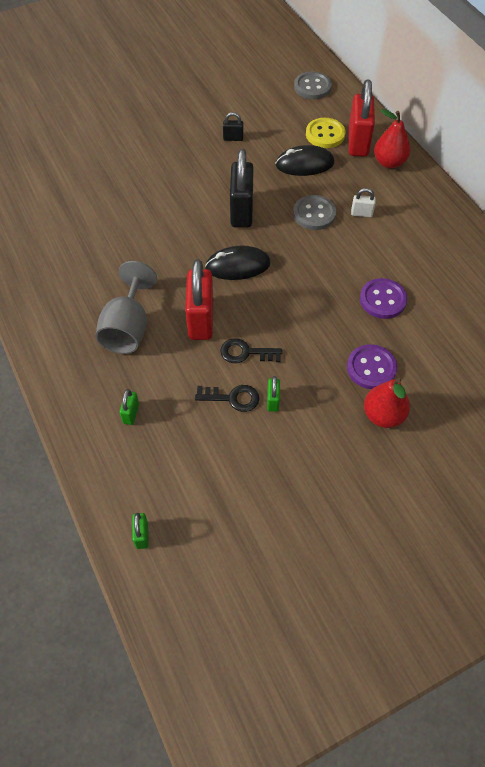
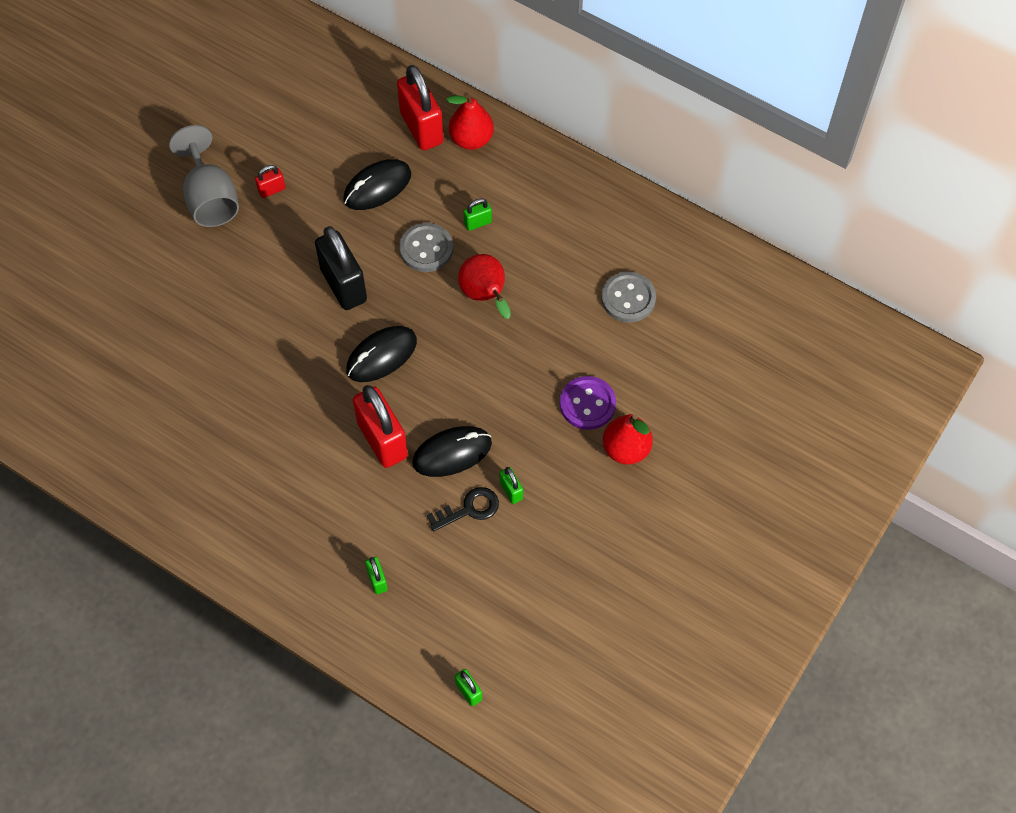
camera: 30 degrees left, 5 degrees up
(128, 328) = (310, 489): grey goblet -> grey goblet (210, 198)
(233, 138) = (272, 190): black padlock -> red padlock
(245, 352) = (452, 453): black key -> black mouse
(312, 87) = (322, 70): grey button -> grey button (628, 298)
(325, 134) = (377, 134): yellow button -> none
(338, 261) = (485, 296): none -> red pear
(361, 213) = (477, 223): white padlock -> green padlock
(382, 300) = (557, 320): purple button -> none

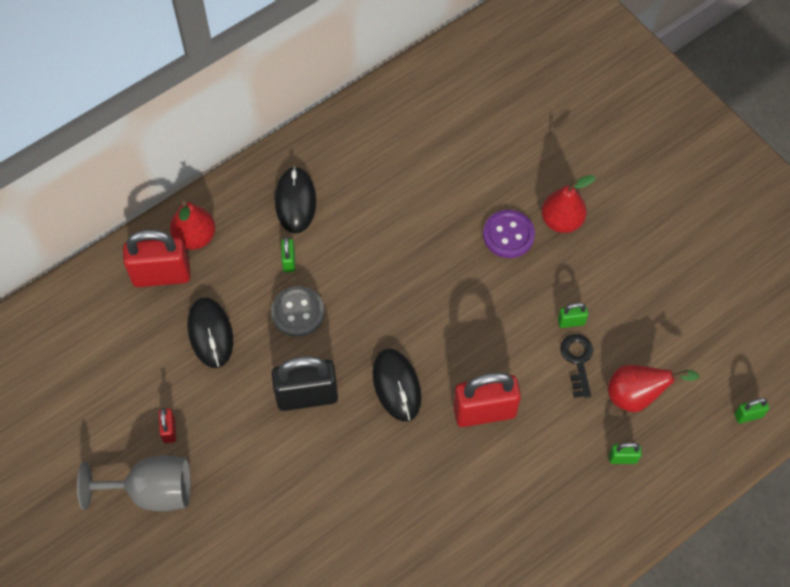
camera: 70 degrees left, 0 degrees up
(452, 453) = (518, 357): black mouse -> black mouse (295, 201)
(485, 296) = (368, 279): red pear -> red pear (637, 396)
(628, 298) = (417, 169): grey button -> none

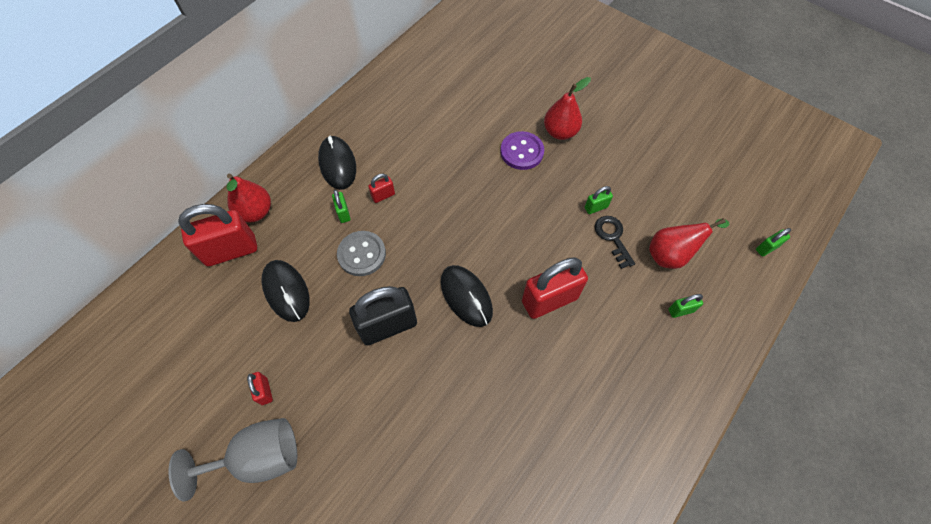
camera: 15 degrees left, 0 degrees up
(337, 251) = (383, 195): none -> red padlock

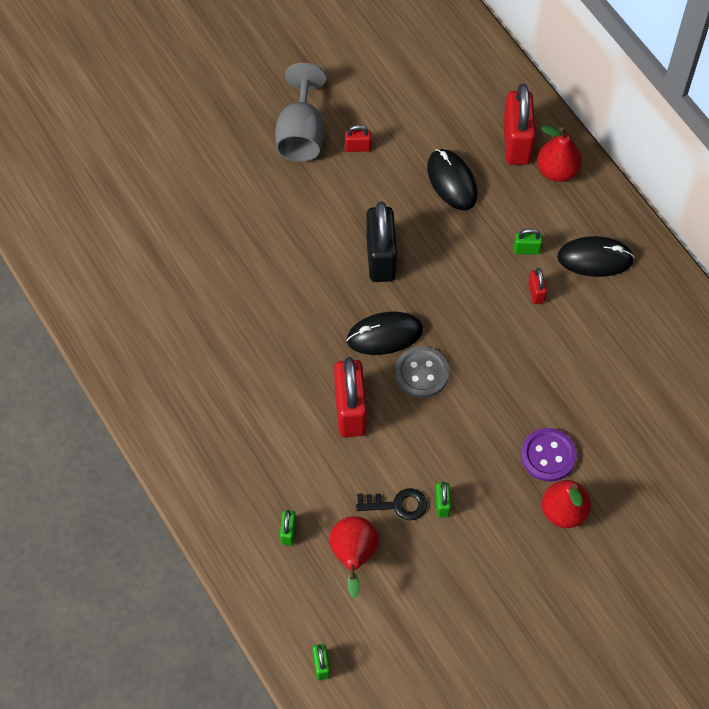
camera: 110 degrees right, 0 degrees up
(286, 291) = (452, 181): black mouse -> black mouse turned 75 degrees clockwise
(362, 254) = (469, 255): grey button -> grey button (422, 373)

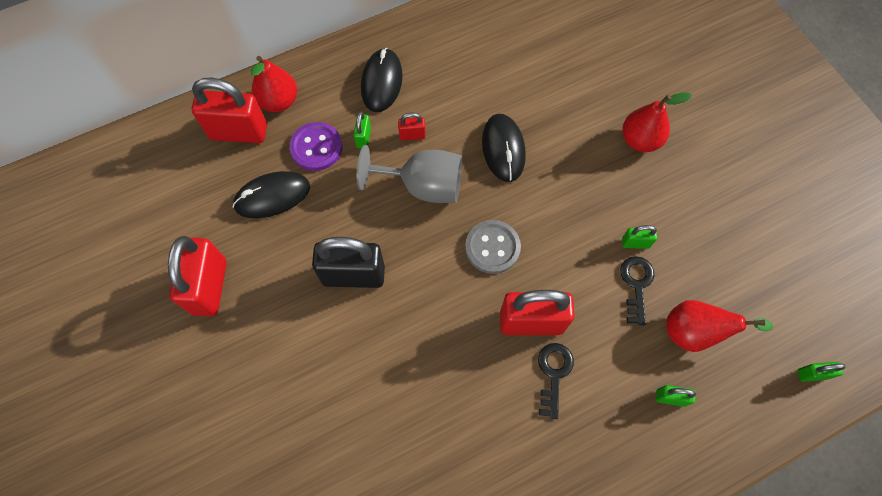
camera: 85 degrees left, 5 degrees up
(301, 134) = (177, 347): grey goblet -> grey goblet (423, 186)
(303, 431) = (553, 373): none -> black key
(358, 147) = (210, 287): red padlock -> red padlock, size x2.20
(384, 335) = (446, 279): black mouse -> black mouse (503, 149)
(548, 455) = (584, 146): purple button -> purple button (316, 147)

